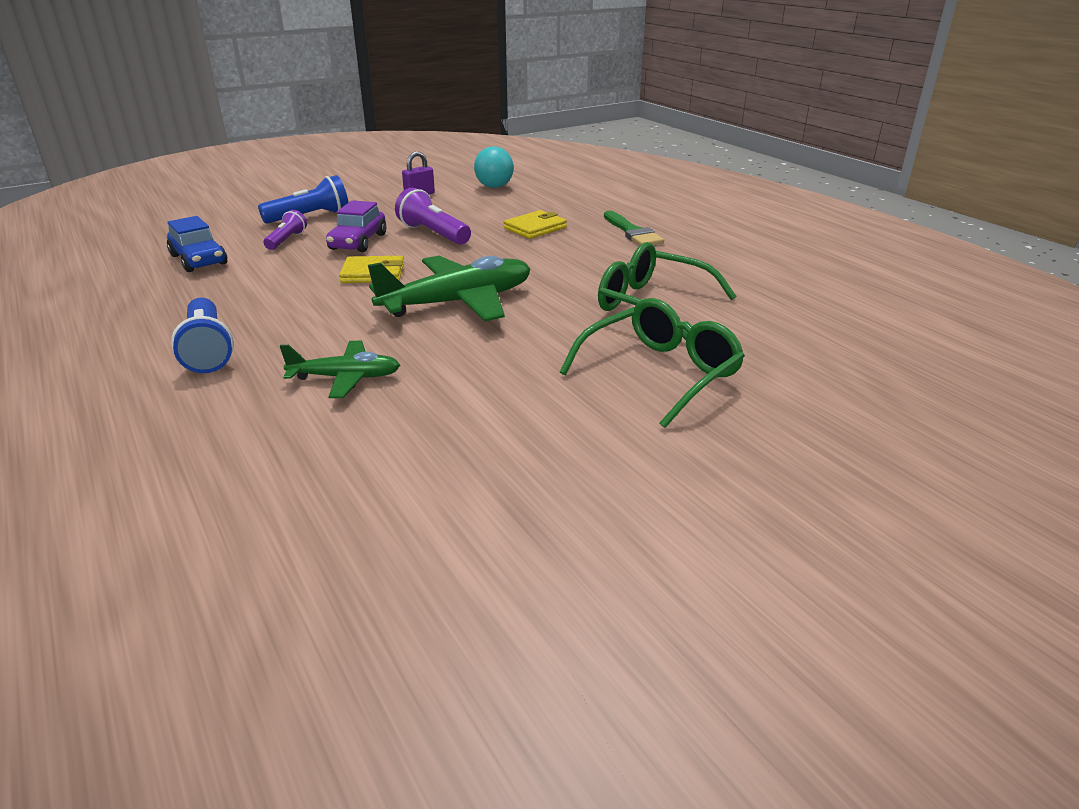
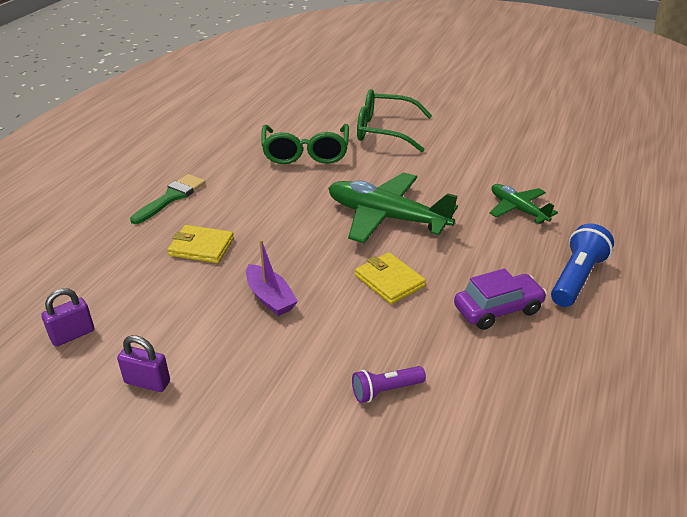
camera: 125 degrees left, 5 degrees up
(199, 260) = (497, 418): blue car -> none
(310, 217) = (305, 427): blue flashlight -> none
(358, 242) = (337, 334): purple car -> purple car (498, 309)
(433, 234) = (270, 298): purple flashlight -> purple boat
(494, 187) = (72, 335): turquoise ball -> purple padlock

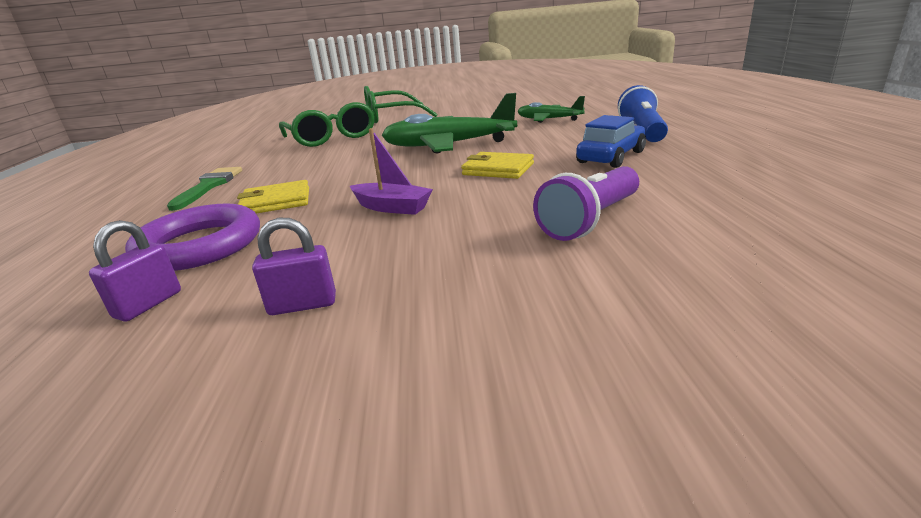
camera: 25 degrees left, 10 degrees down
(127, 282) = (200, 245): none -> purple ring
(385, 390) = (590, 220): purple flashlight -> purple flashlight, size x1.62
(498, 309) = (611, 157): purple car -> blue car

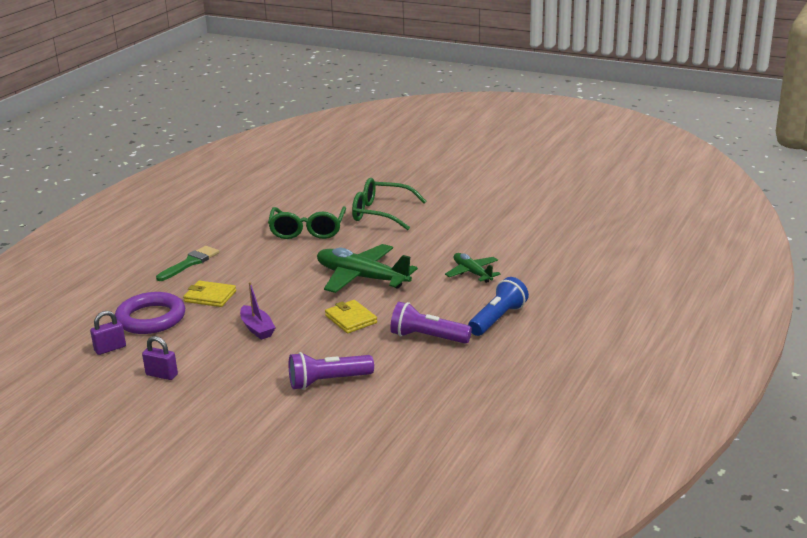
camera: 30 degrees right, 0 degrees up
(611, 157) = (427, 337): blue car -> purple flashlight

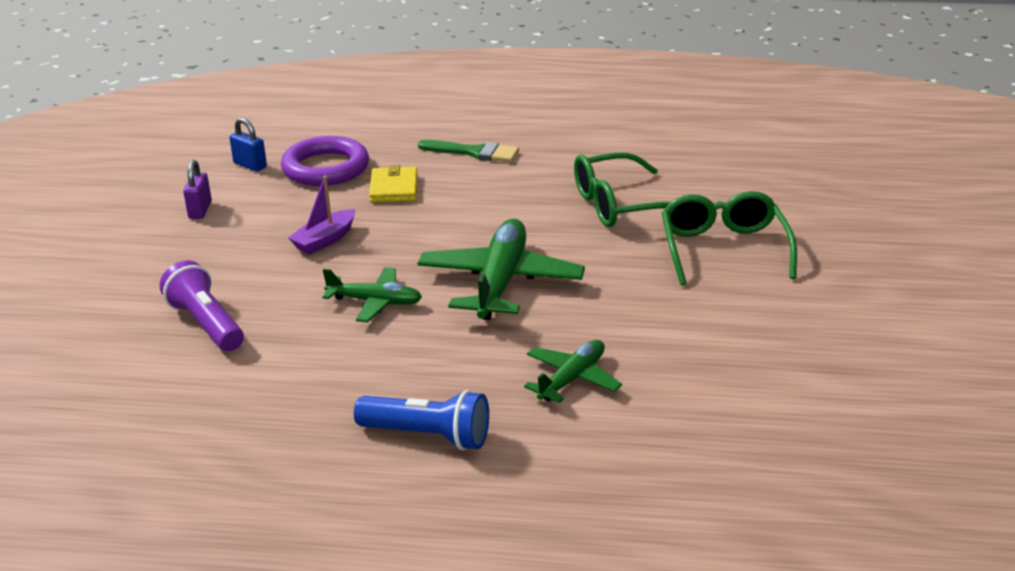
camera: 70 degrees right, 5 degrees up
(110, 348) = (250, 165): purple padlock -> blue padlock
(351, 319) = (375, 302): yellow wallet -> green plane
(427, 337) = (346, 379): purple flashlight -> none

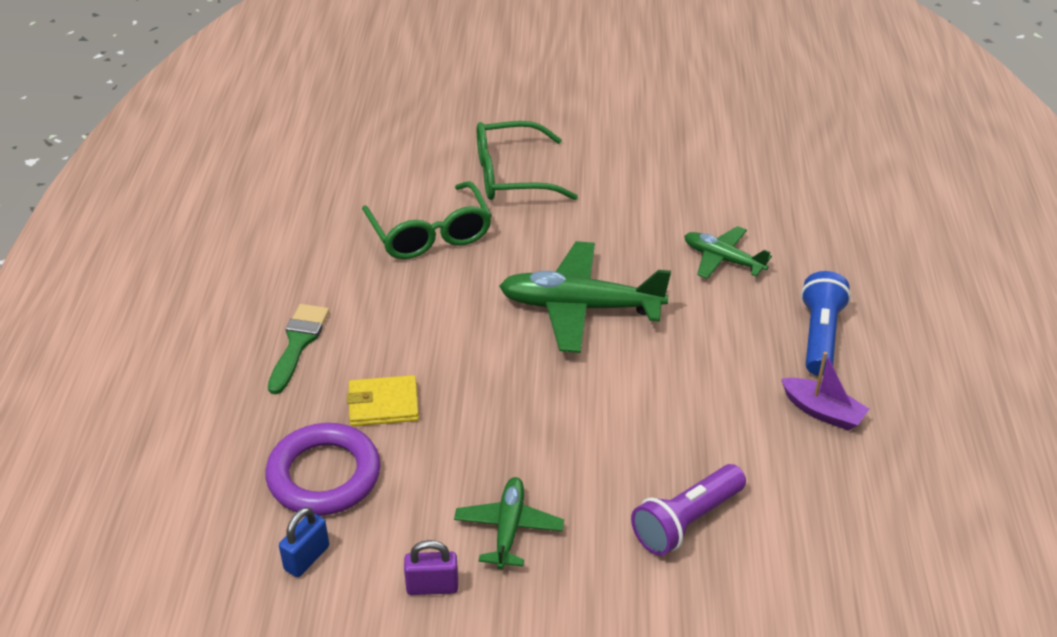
camera: 95 degrees left, 10 degrees up
(325, 240) = (505, 449): purple boat -> purple boat (822, 412)
(375, 302) = (626, 392): green plane -> green plane (508, 528)

